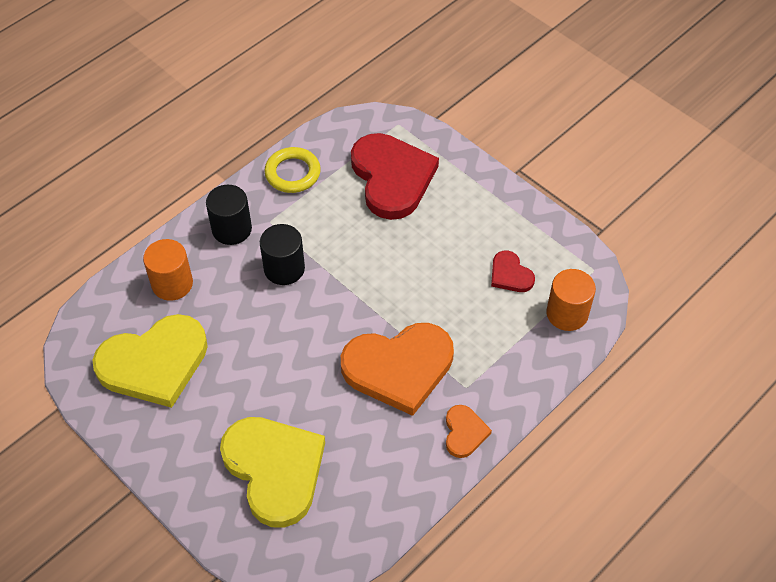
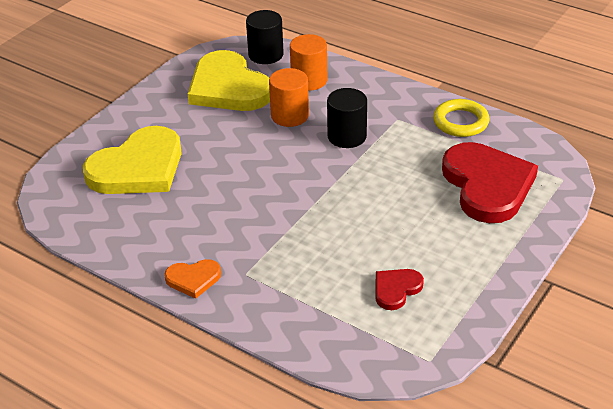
camera: 80 degrees right, 15 degrees down
(232, 229) = (379, 100): black cylinder -> black cylinder (266, 55)
(392, 178) = (487, 185): red heart -> red heart turned 75 degrees counterclockwise
(399, 368) = (257, 224): orange heart -> none
(567, 313) = (359, 342): orange cylinder -> orange cylinder (290, 116)

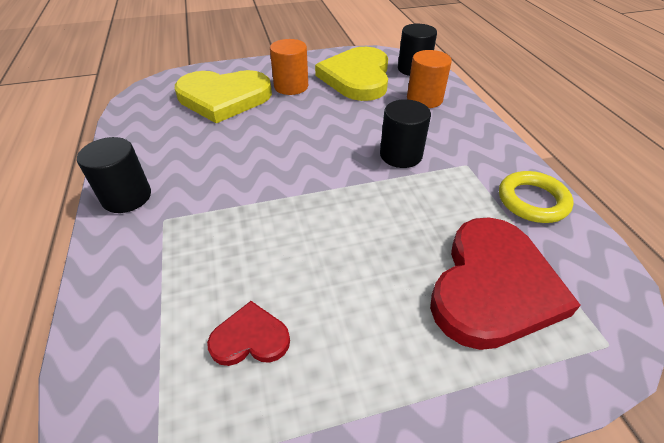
camera: 40 degrees right, 5 degrees up
(193, 279) = (127, 197): orange heart -> black cylinder
(290, 116) = (375, 116): orange cylinder -> orange cylinder (291, 86)

